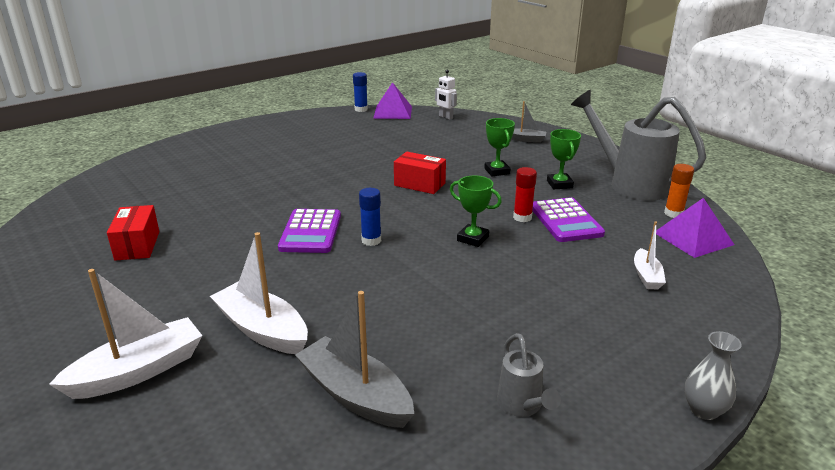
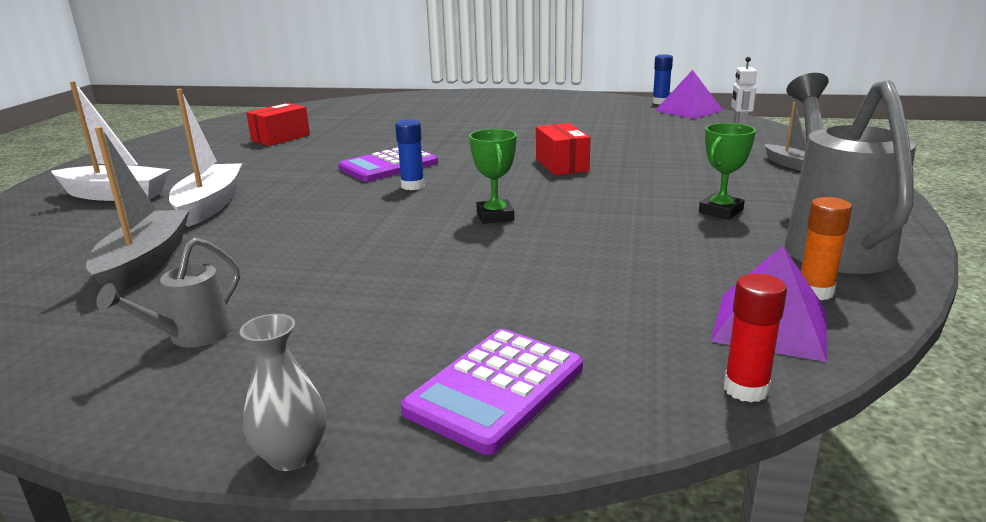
camera: 50 degrees right, 5 degrees down
(497, 171) = (673, 179): green trophy -> none
(522, 217) = (591, 220): red glue stick -> red glue stick (745, 389)
(566, 221) = (633, 241): purple calculator -> purple calculator (496, 389)
(646, 276) = (588, 323): white boat -> none

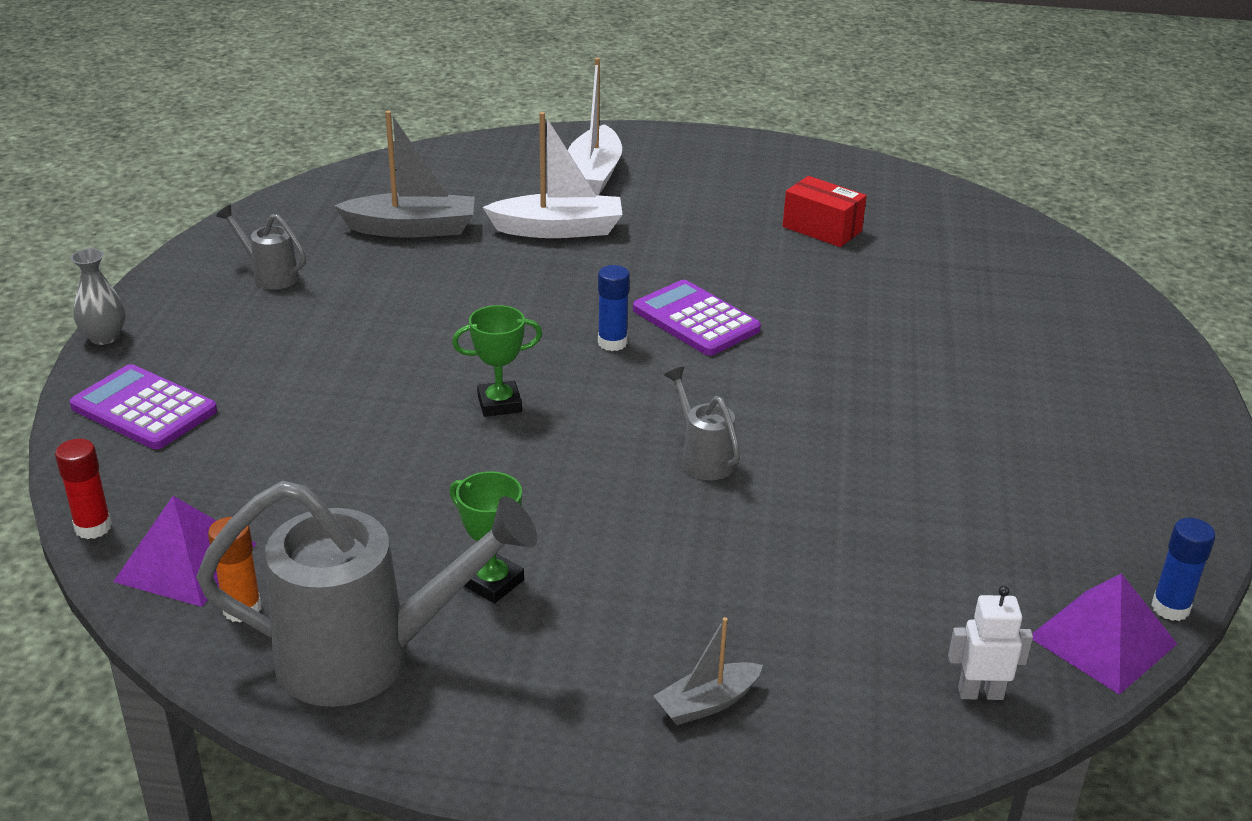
camera: 85 degrees right, 10 degrees up
(561, 165) = (702, 458): red box -> grey watering can

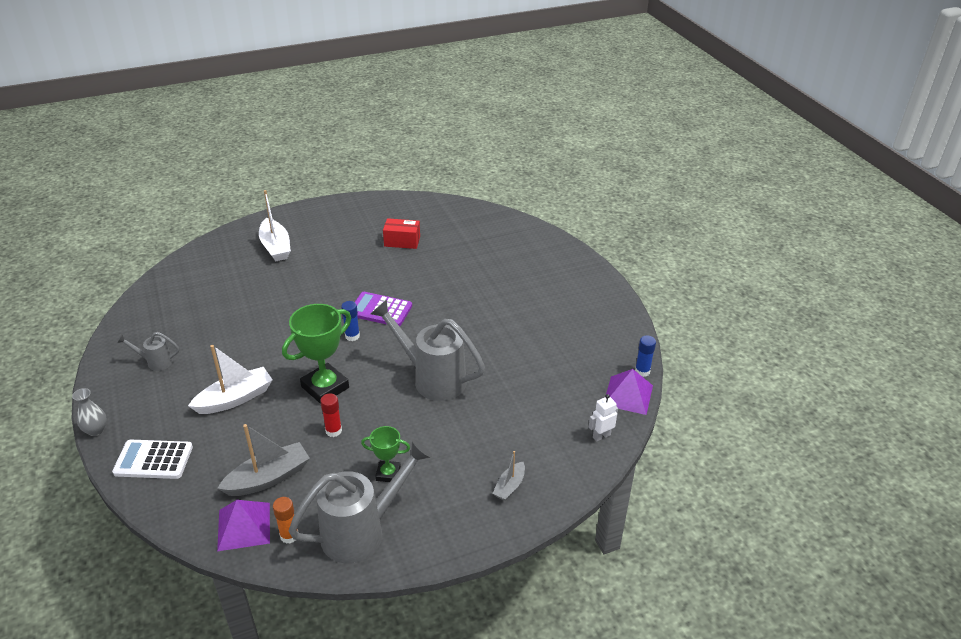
camera: 30 degrees left, 5 degrees up
(93, 527) = (183, 530): red glue stick -> red glue stick (333, 431)
(144, 409) = (153, 460): purple calculator -> white calculator
(411, 229) = (208, 309): grey boat -> grey boat (268, 478)
(499, 404) = (325, 387): green trophy -> green trophy, size x1.81
(558, 229) = (281, 284): white boat -> white boat (235, 399)
(702, 458) = (432, 378): grey watering can -> grey watering can, size x2.11

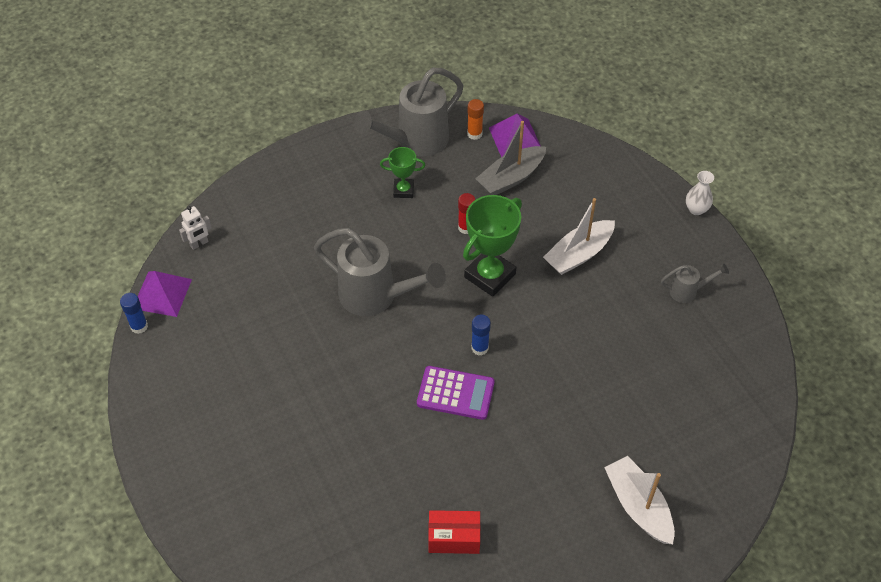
camera: 175 degrees right, 15 degrees up
(96, 430) = (696, 209): grey vase -> white vase
(153, 460) = (623, 185): white calculator -> none
(509, 486) = (291, 188): grey boat -> none

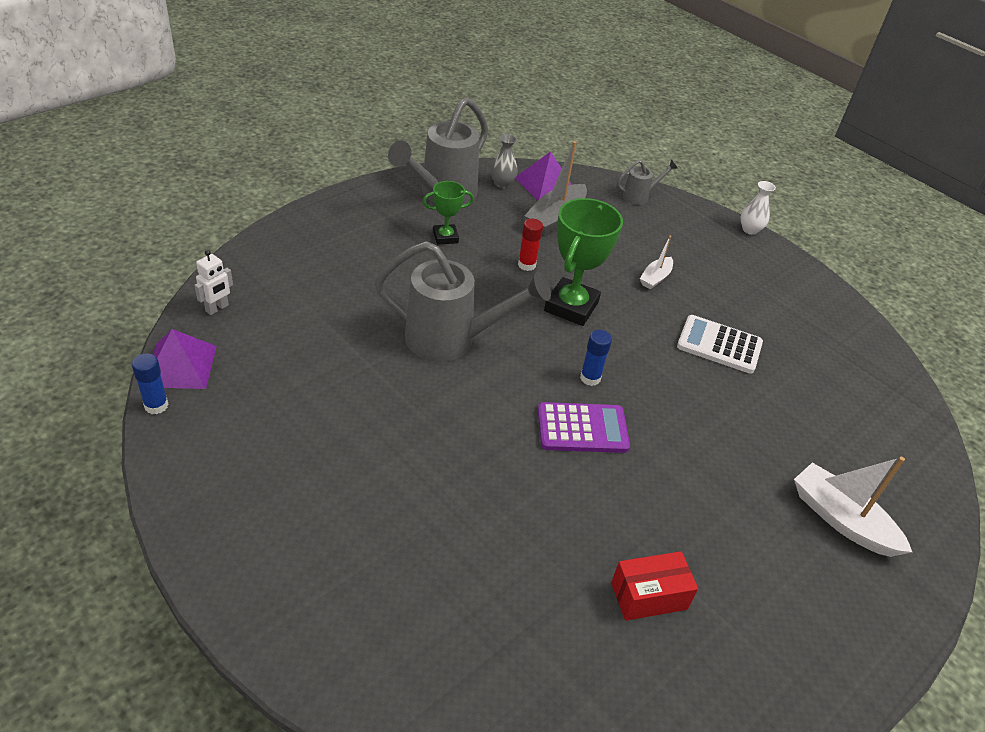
camera: 20 degrees left, 10 degrees down
(474, 134) = (502, 183): orange glue stick -> grey vase
(579, 254) = (655, 278): white boat -> white boat, size x0.56
(607, 331) = (719, 345): none -> white calculator
(688, 291) = (780, 300): grey watering can -> grey watering can (639, 196)

